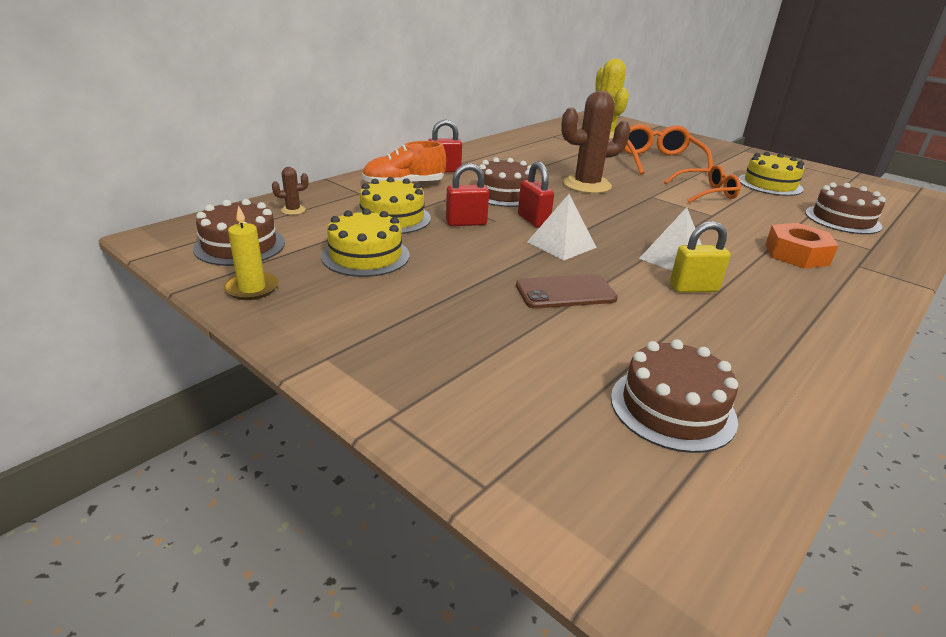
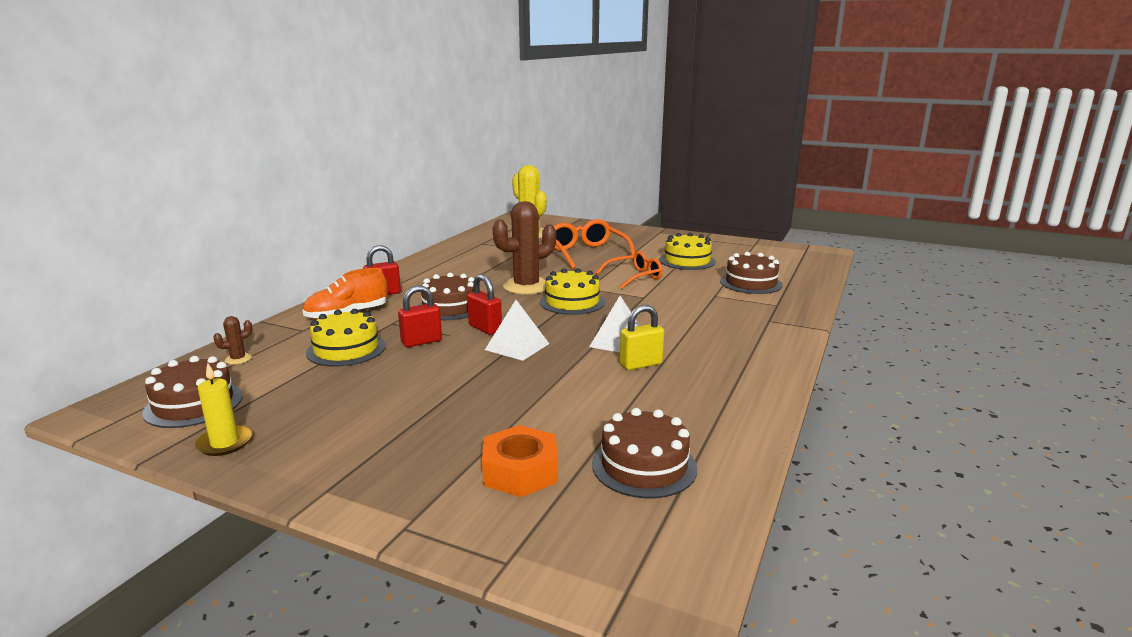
camera: 15 degrees left, 10 degrees down
(365, 256) = (331, 390): yellow cake -> yellow cake (572, 302)
(565, 292) = (532, 388): brown phone -> none
(796, 254) = (719, 320): orange nut -> orange nut (520, 471)

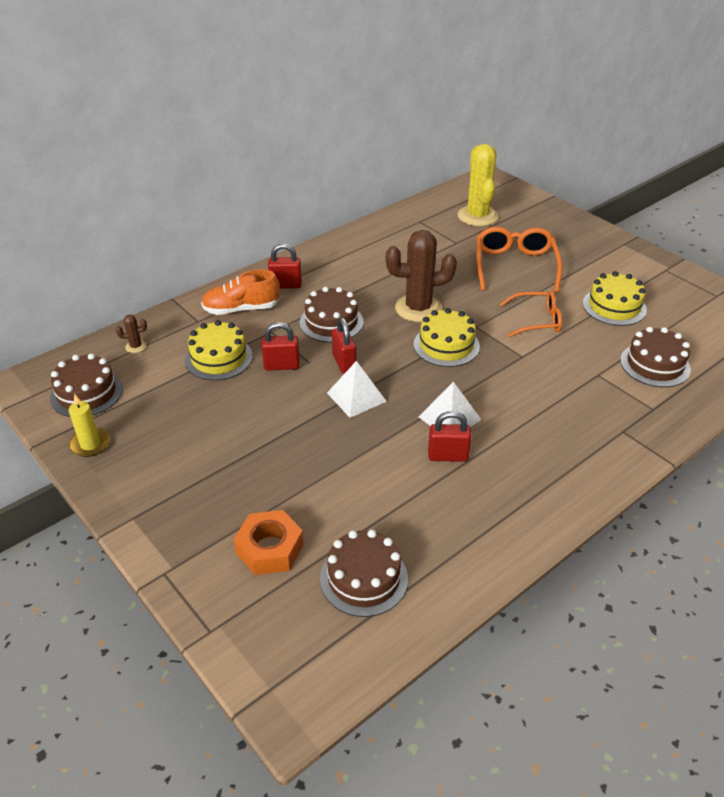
camera: 25 degrees right, 20 degrees up
(641, 364) = (448, 456): yellow padlock -> red padlock

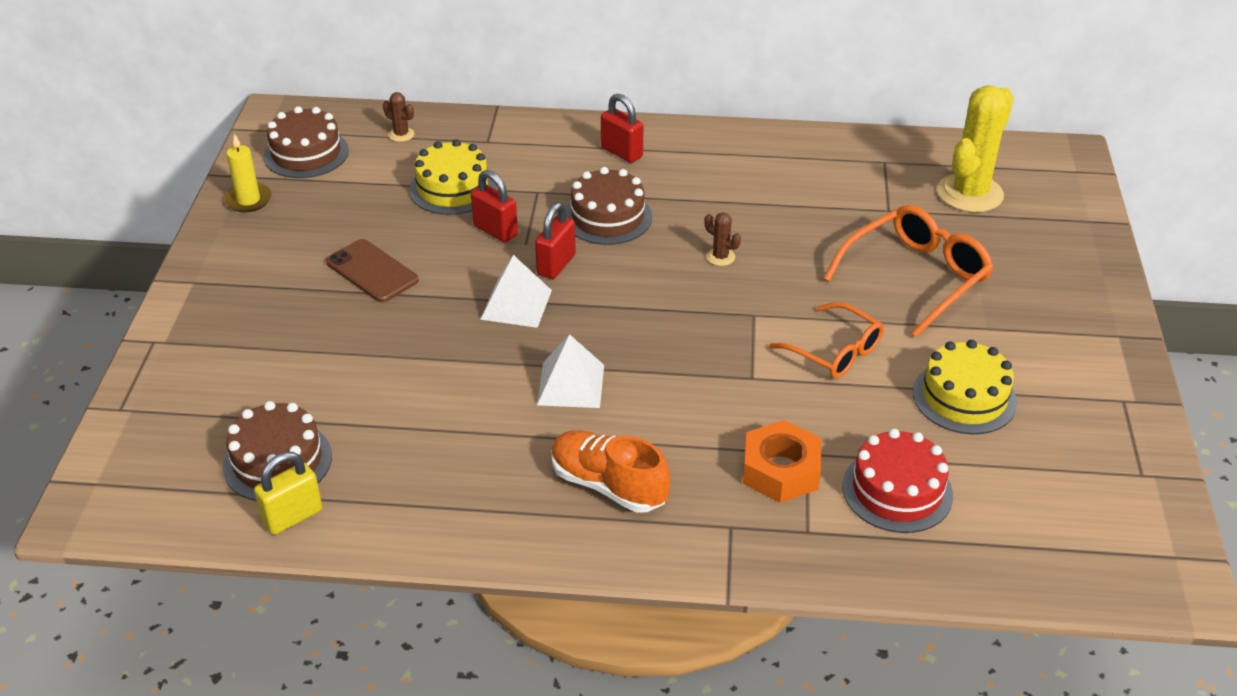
camera: 45 degrees right, 0 degrees up
(241, 309) = (543, 153): orange shoe -> orange shoe (608, 485)
(244, 433) = (372, 271): none -> brown phone
(270, 549) = (248, 381): orange nut -> orange nut (780, 470)
(418, 308) = (720, 257): brown cactus -> brown cactus, size x0.42
(423, 601) = (293, 517): none -> yellow padlock
(446, 345) = (687, 313): yellow cake -> none
(448, 456) = (511, 417): red padlock -> none
(655, 364) = (897, 490): brown cake -> red cake

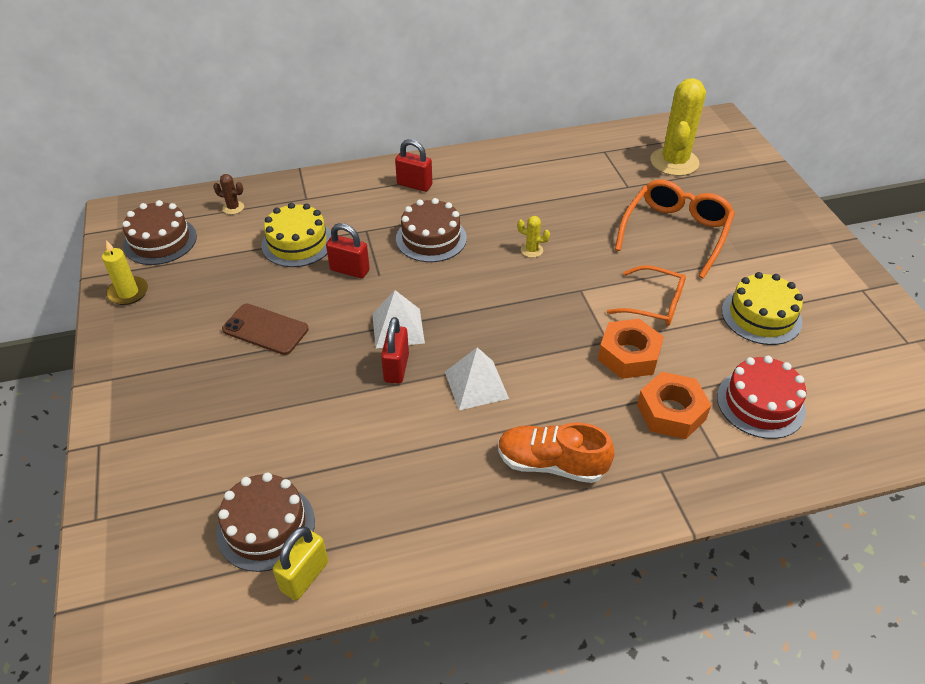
camera: 20 degrees left, 5 degrees up
(556, 265) = (412, 287): red padlock -> red padlock (396, 368)
(720, 257) = (531, 250): brown cactus -> yellow cactus
(768, 399) = (628, 355): none -> orange nut

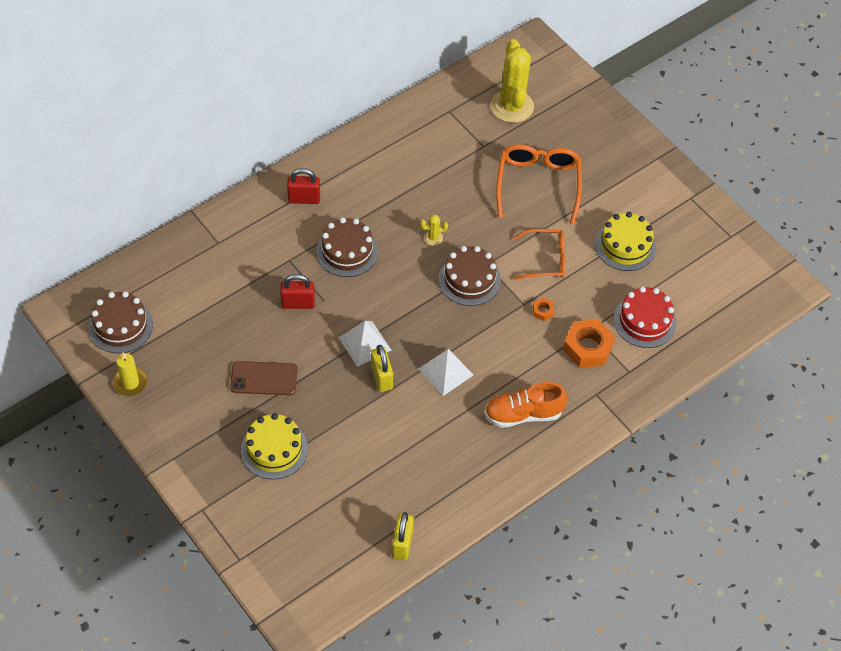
camera: 25 degrees left, 10 degrees up
(233, 208) = (161, 272): brown cactus -> none
(266, 526) = (358, 523): brown cake -> brown cake (469, 280)
(297, 243) = (239, 291): yellow cake -> yellow cake (274, 449)
(396, 368) = (381, 377): red padlock -> yellow padlock
(628, 355) = (543, 311): orange nut -> orange nut, size x0.47

